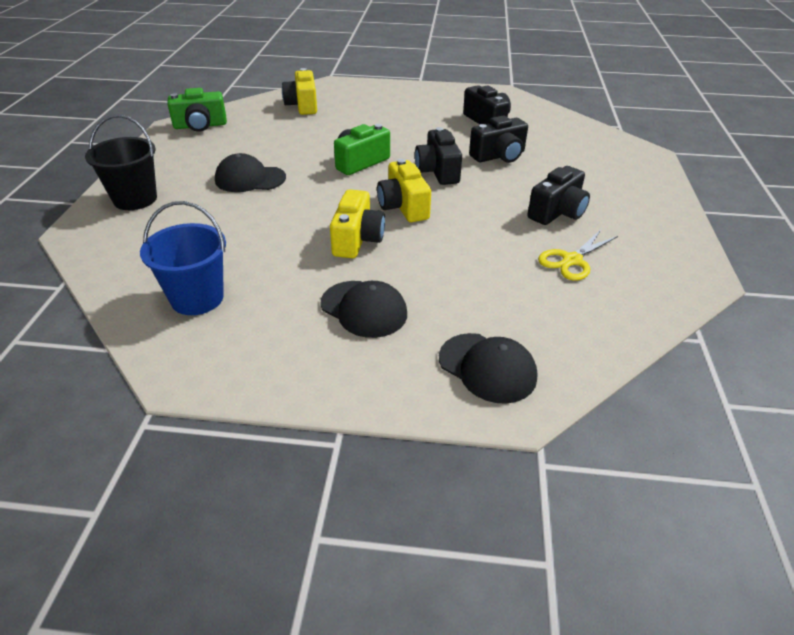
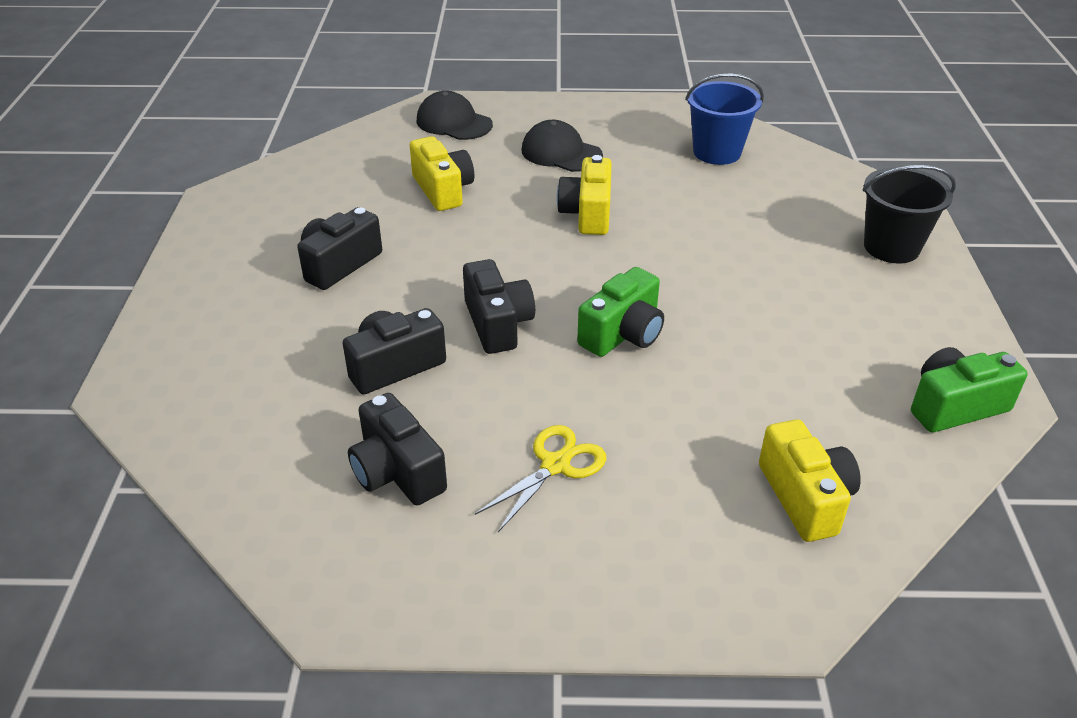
camera: 175 degrees right, 0 degrees up
(250, 179) = (770, 289): black cap -> none
(403, 207) = (541, 259): yellow camera -> yellow camera (443, 190)
(571, 260) = (348, 206): yellow scissors -> yellow scissors (555, 465)

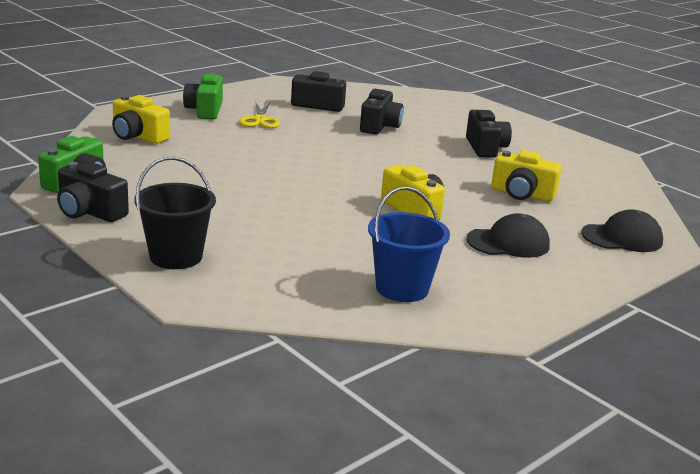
camera: 135 degrees right, 15 degrees down
(498, 324) = (364, 149): black camera -> black camera (89, 212)
(623, 334) = (296, 162): green camera -> green camera (205, 110)

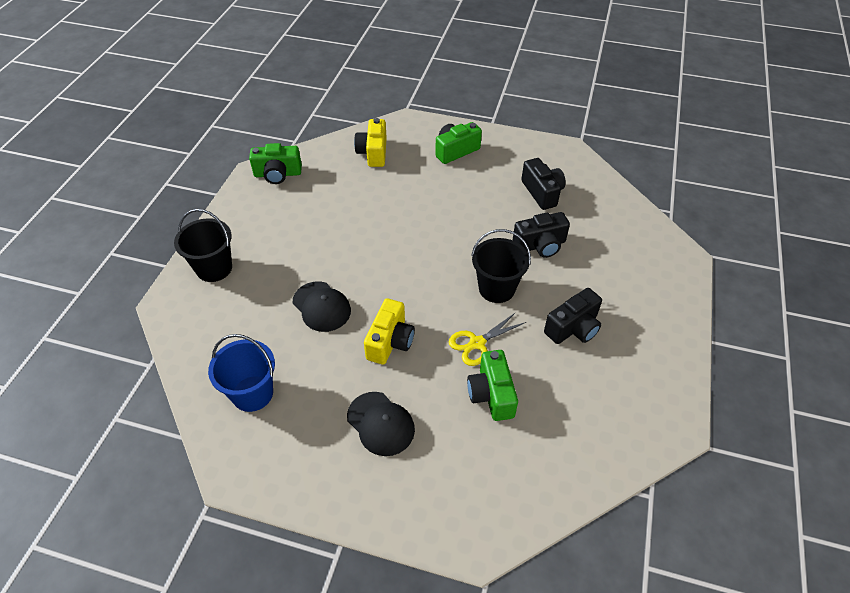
camera: 60 degrees right, 25 degrees up
(89, 212) = (243, 202): black camera -> none
(260, 120) = (471, 183): yellow scissors -> yellow scissors (477, 343)
(407, 155) = (496, 288): none -> black bucket
(522, 194) = (491, 394): yellow camera -> green camera
(622, 238) = (464, 501): black cap -> black cap (321, 306)

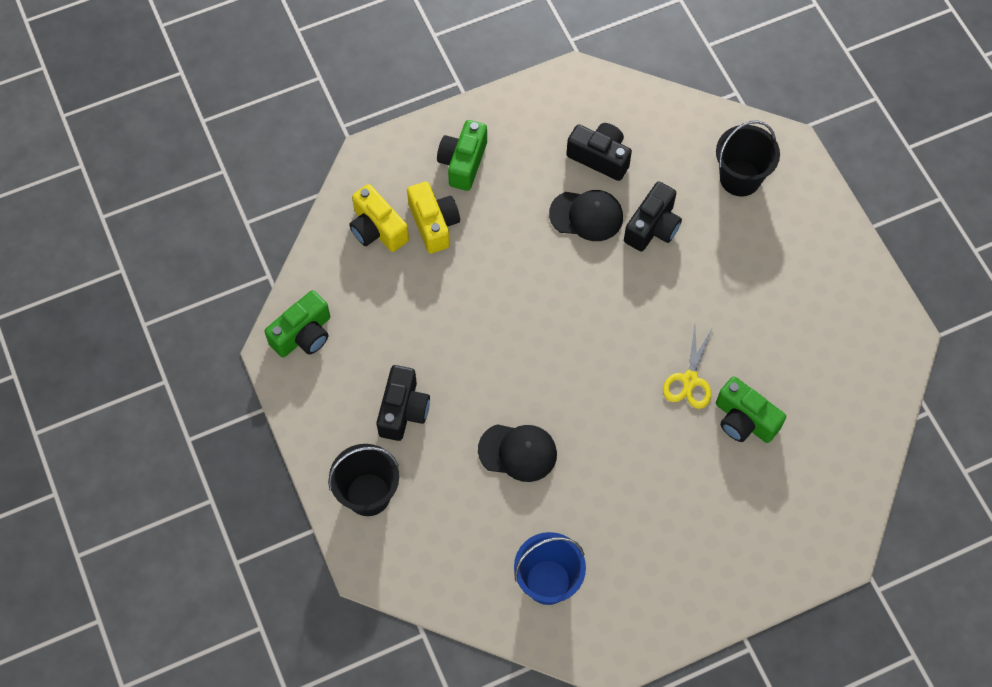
camera: 40 degrees left, 15 degrees up
(381, 423) = (681, 519): black cap -> black cap (586, 215)
(390, 341) = (615, 438): yellow camera -> yellow camera (434, 224)
(496, 288) = (656, 308): black bucket -> black bucket (740, 178)
(573, 328) = (755, 300): black camera -> black camera (403, 410)

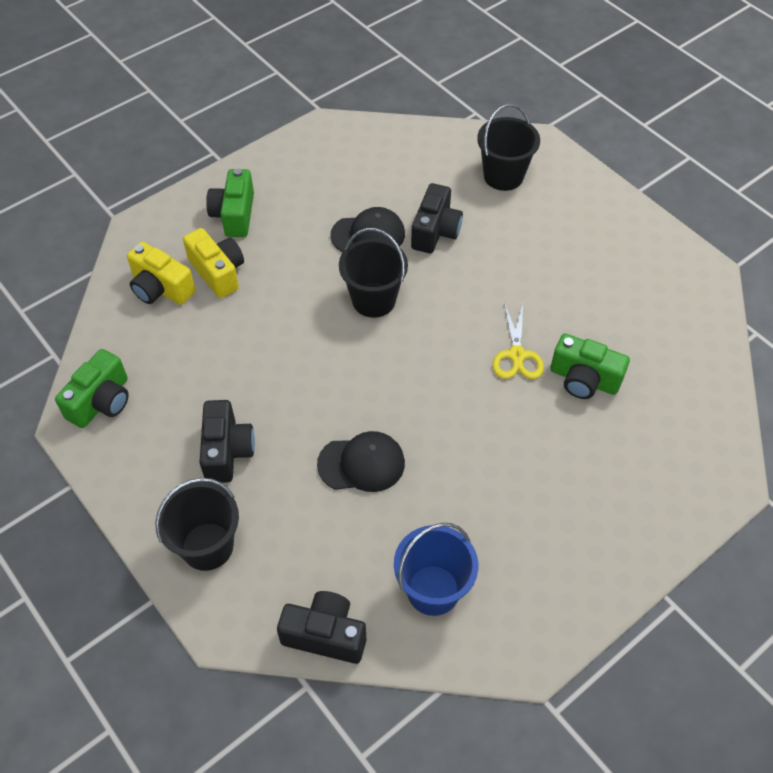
camera: 15 degrees left, 10 degrees down
(572, 289) = (373, 300): none -> black bucket
(600, 157) = (366, 185): black camera -> black camera (325, 635)

